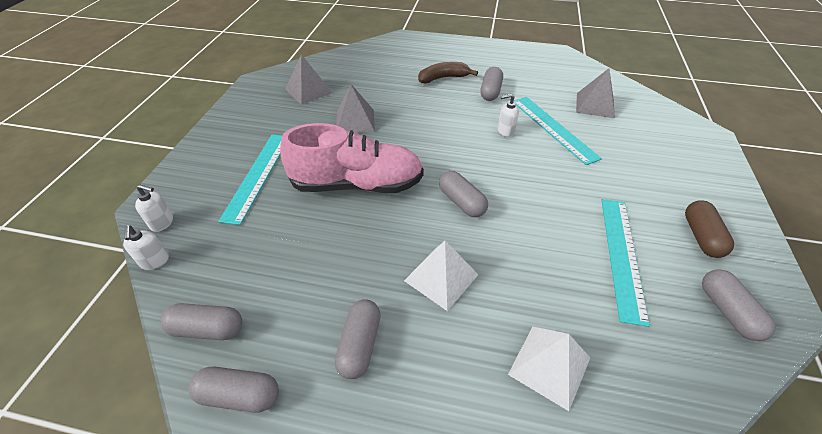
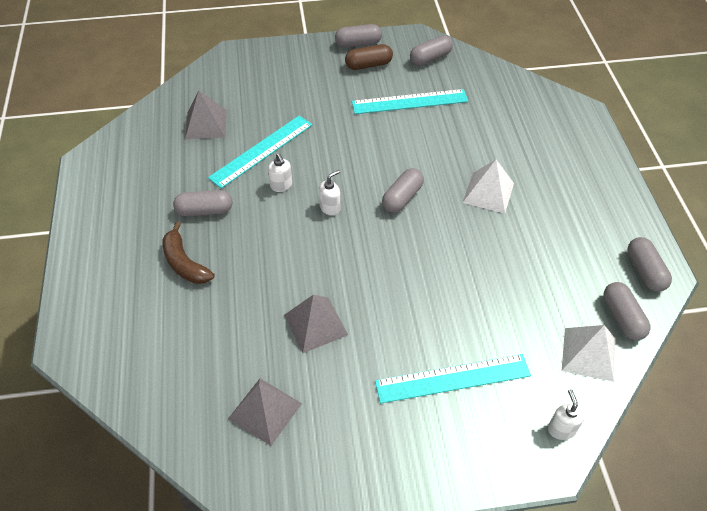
camera: 110 degrees left, 5 degrees up
(155, 261) = (601, 401): white soap dispenser -> white soap dispenser (330, 208)
(357, 184) = (419, 281): pink shoe -> none
(360, 344) = (569, 221): grey capsule -> grey capsule (358, 44)
(549, 366) = (519, 129): white pyramid -> white pyramid (588, 354)

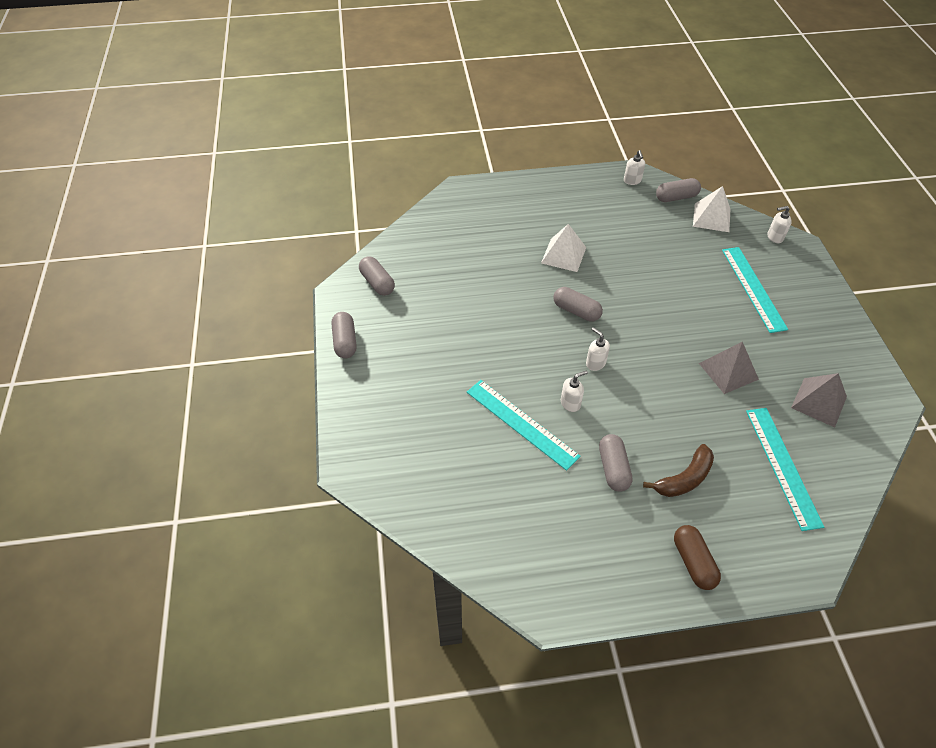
camera: 90 degrees left, 0 degrees up
(206, 124) = (480, 482): grey pyramid -> none
(368, 65) = (384, 333): brown capsule -> brown capsule (693, 562)
(409, 101) = (445, 301): turquoise ruler -> turquoise ruler (782, 466)
(645, 271) = (632, 181): grey capsule -> white soap dispenser

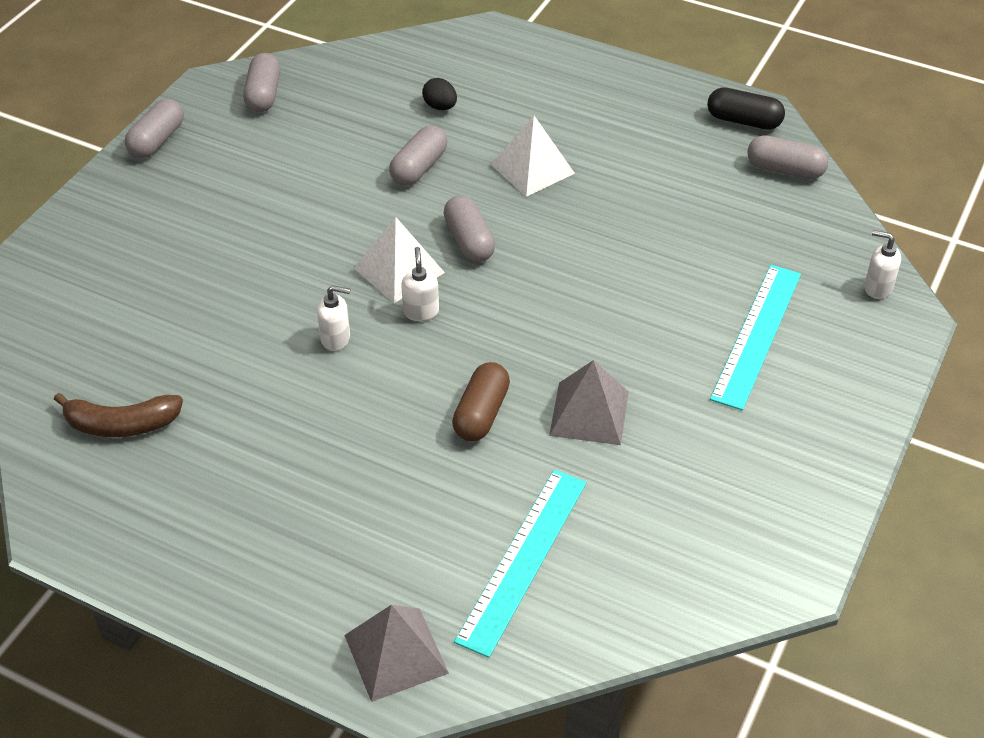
camera: 35 degrees right, 5 degrees down
(481, 243) = (440, 107): none -> black egg
(522, 423) = (252, 328): turquoise ruler -> none
(613, 468) = (301, 436): grey capsule -> grey capsule (419, 168)
(632, 181) = (743, 121): white soap dispenser -> black capsule
(684, 478) = (375, 497): brown banana -> brown banana (121, 424)
(693, 562) = (275, 589): brown capsule -> brown capsule (481, 413)
(711, 217) = (808, 218): white pyramid -> white pyramid (399, 270)
(819, 402) = (674, 518): grey pyramid -> grey pyramid (396, 654)

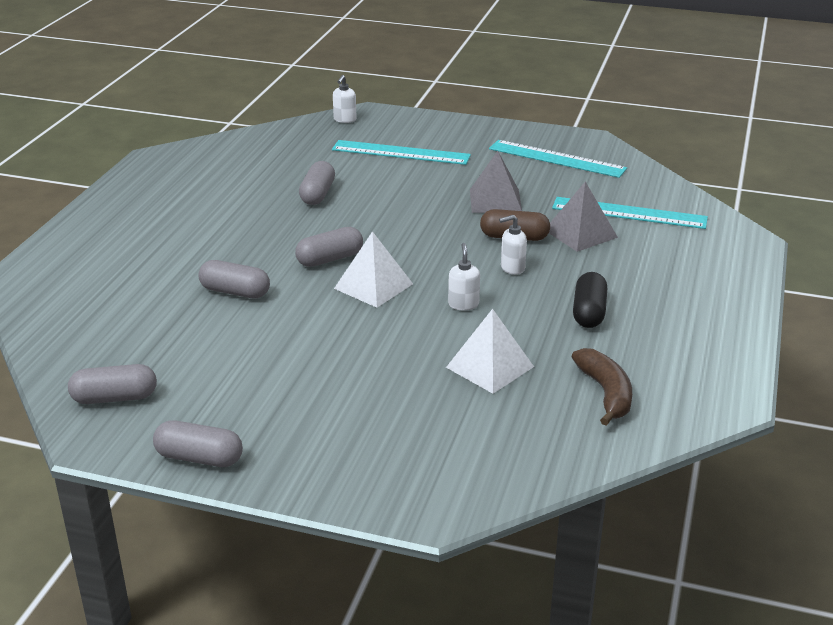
camera: 100 degrees left, 15 degrees down
(396, 654) = (727, 246): grey pyramid -> grey pyramid (580, 233)
(421, 311) = (419, 271): white soap dispenser -> white soap dispenser (512, 268)
(440, 107) = (141, 291): black egg -> none
(532, 168) = (232, 240): white pyramid -> white pyramid (490, 367)
(721, 513) = (557, 158): none -> turquoise ruler
(743, 121) = (165, 162): black capsule -> black capsule (589, 312)
(785, 170) = (225, 147): grey capsule -> grey capsule (317, 194)

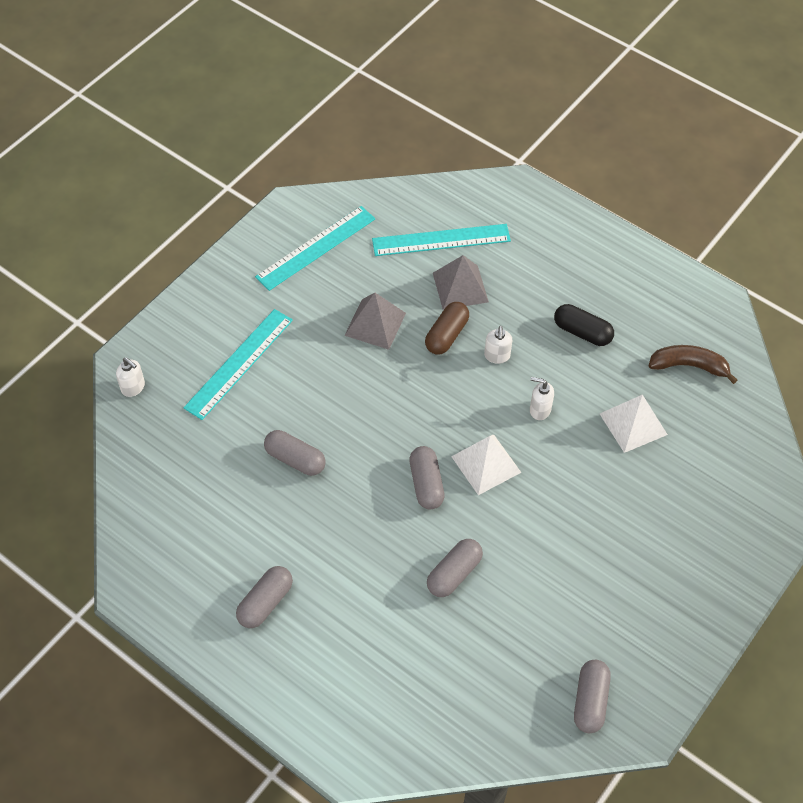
camera: 70 degrees left, 25 degrees up
(199, 458) = (689, 652): grey capsule -> grey capsule (265, 602)
(629, 213) = (441, 240): turquoise ruler -> turquoise ruler turned 45 degrees clockwise

